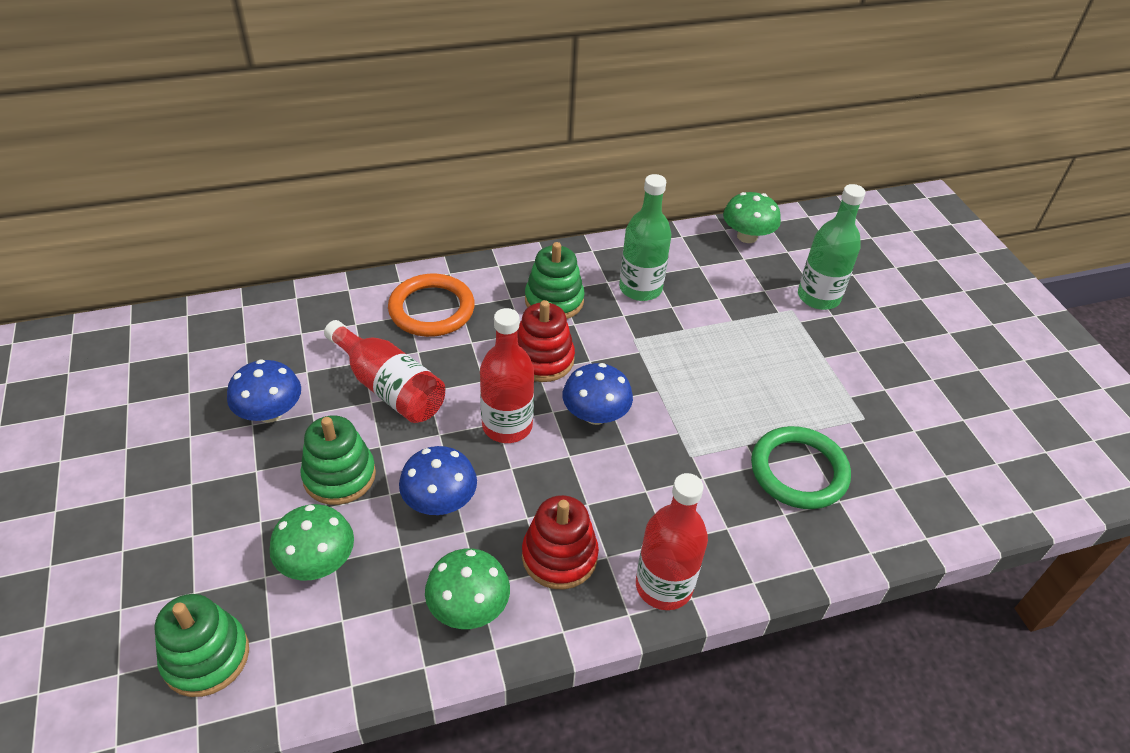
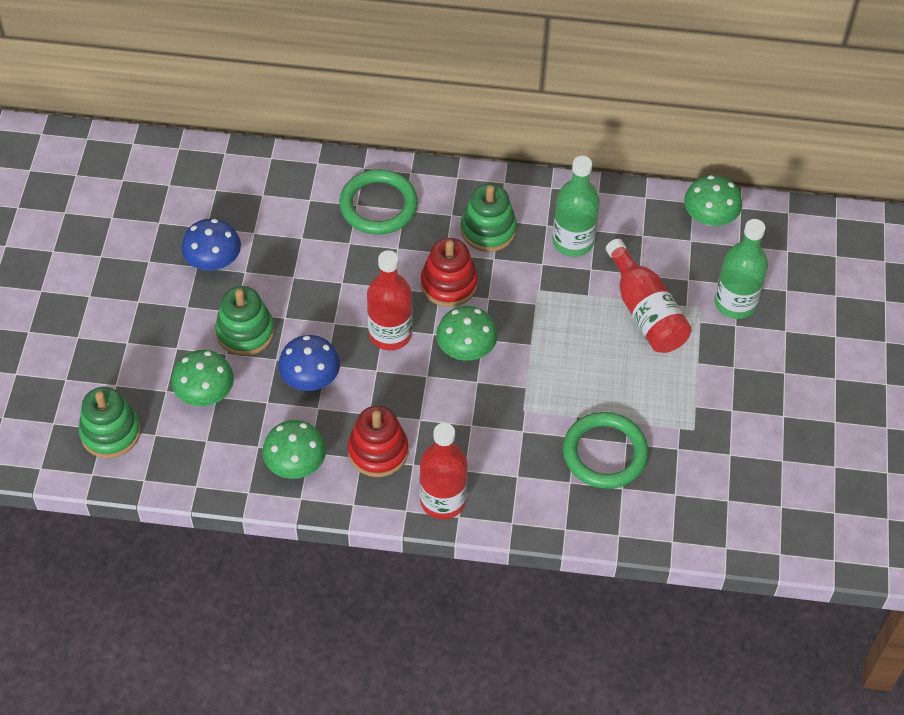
camera: 25 degrees right, 10 degrees up
(389, 387) = (312, 269): red bottle -> red bottle (645, 311)
(431, 309) = (378, 205): orange ring -> green ring
(595, 415) = (466, 348): blue mushroom -> green mushroom

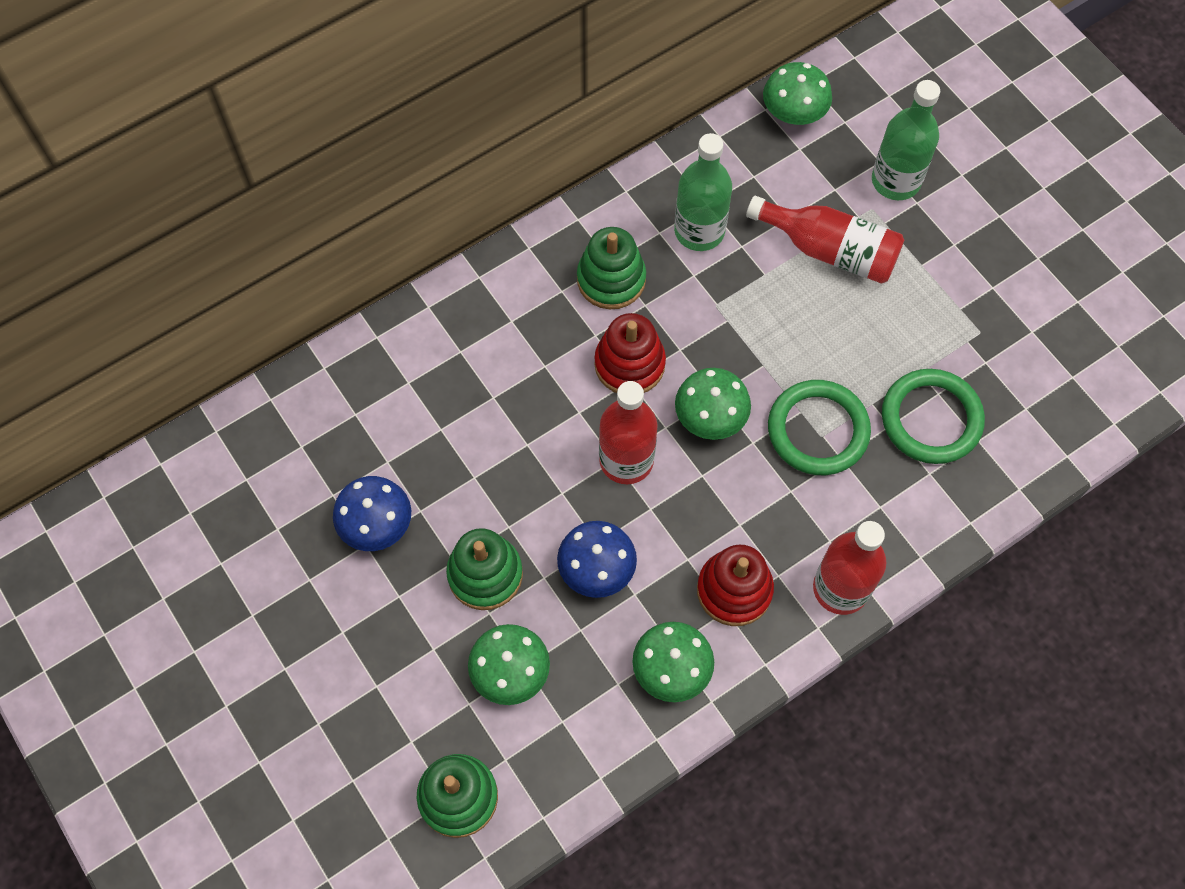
camera: 40 degrees left, 10 degrees up
(378, 205) = (482, 335): green ring -> green ring (818, 430)

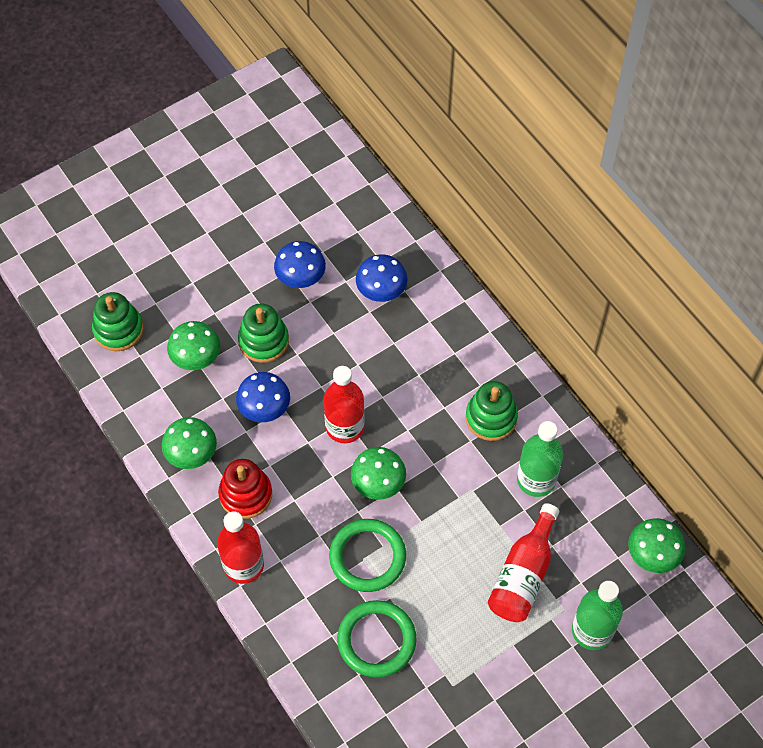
camera: 90 degrees right, 5 degrees down
(406, 413) = (381, 290): none -> blue mushroom
(629, 364) = (421, 430): red stacking toy -> none

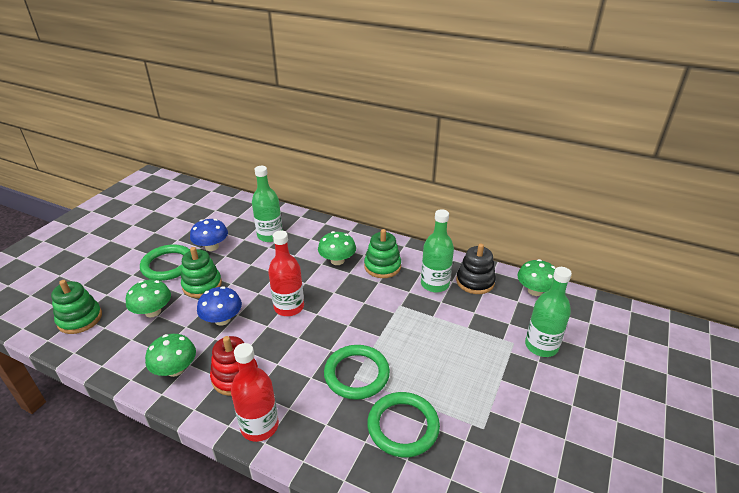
camera: 30 degrees left, 25 degrees down
(237, 286) = (168, 265): none -> green ring
(378, 483) = (333, 327): green mushroom -> green mushroom (337, 260)
(381, 290) = (270, 235): blue mushroom -> green bottle
(523, 575) = (471, 335): red bottle -> none
(589, 501) = (475, 281): none -> black stacking toy

